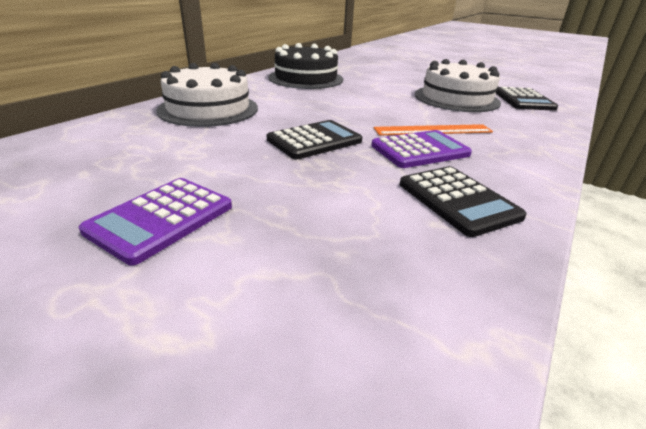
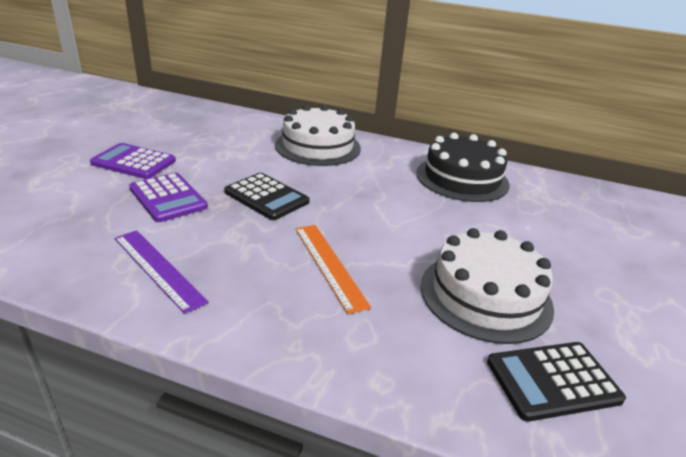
camera: 75 degrees right, 0 degrees up
(420, 150) = (264, 253): purple calculator -> purple calculator (168, 198)
(457, 200) = (158, 268): black calculator -> purple ruler

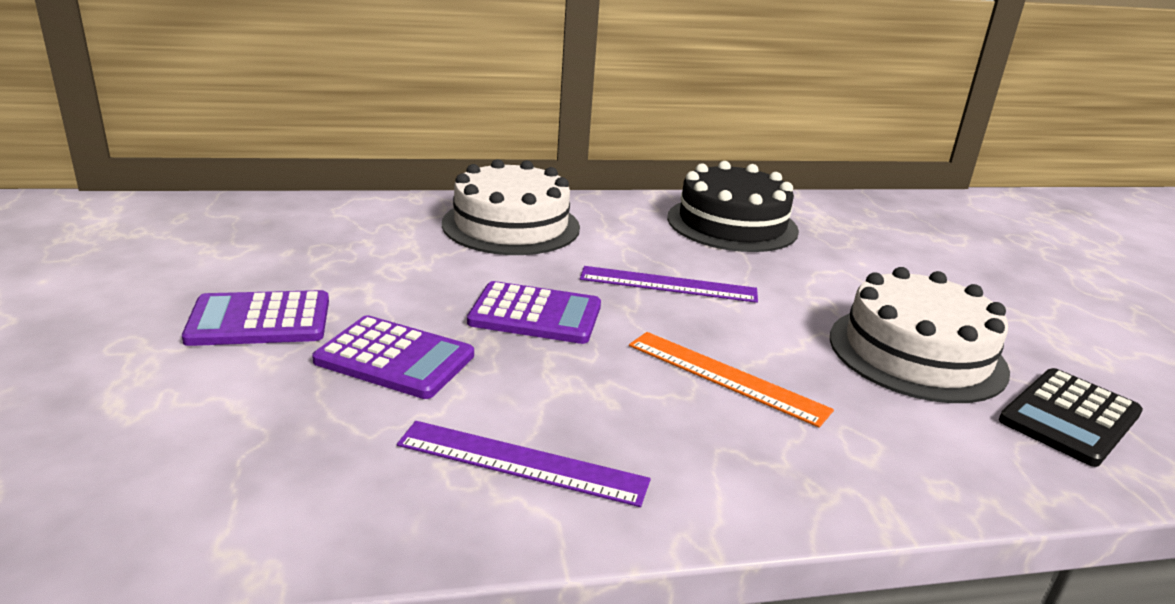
camera: 30 degrees left, 5 degrees down
(266, 197) = (535, 314): black calculator -> purple calculator
(367, 203) = (668, 284): none -> purple ruler

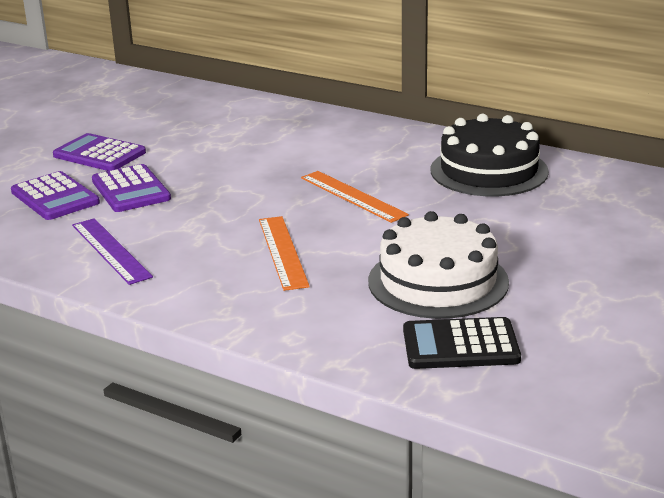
camera: 45 degrees right, 0 degrees up
(511, 225) = (320, 135): white cake -> none
(535, 314) = (238, 190): purple calculator -> purple calculator (55, 197)
(668, 284) = (352, 196): purple ruler -> orange ruler

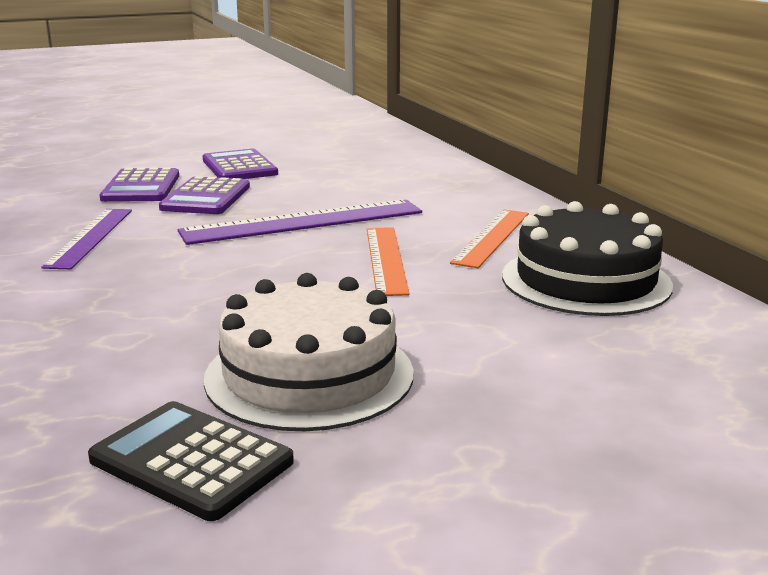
camera: 35 degrees right, 5 degrees down
(246, 186) = (303, 222): none -> purple ruler
(282, 252) = (218, 287): orange ruler -> orange ruler (491, 237)

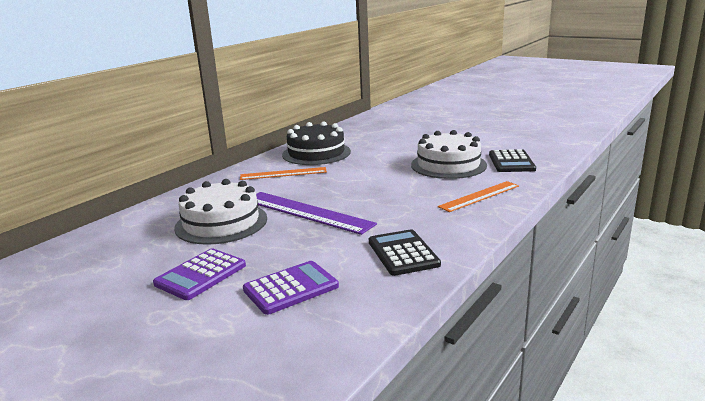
camera: 120 degrees left, 0 degrees up
(90, 237) = (403, 253): purple ruler -> black calculator
(206, 198) = (291, 254): purple calculator -> none
(351, 185) = (221, 223): none -> white cake
(386, 259) = (336, 182): orange ruler -> orange ruler (479, 196)

